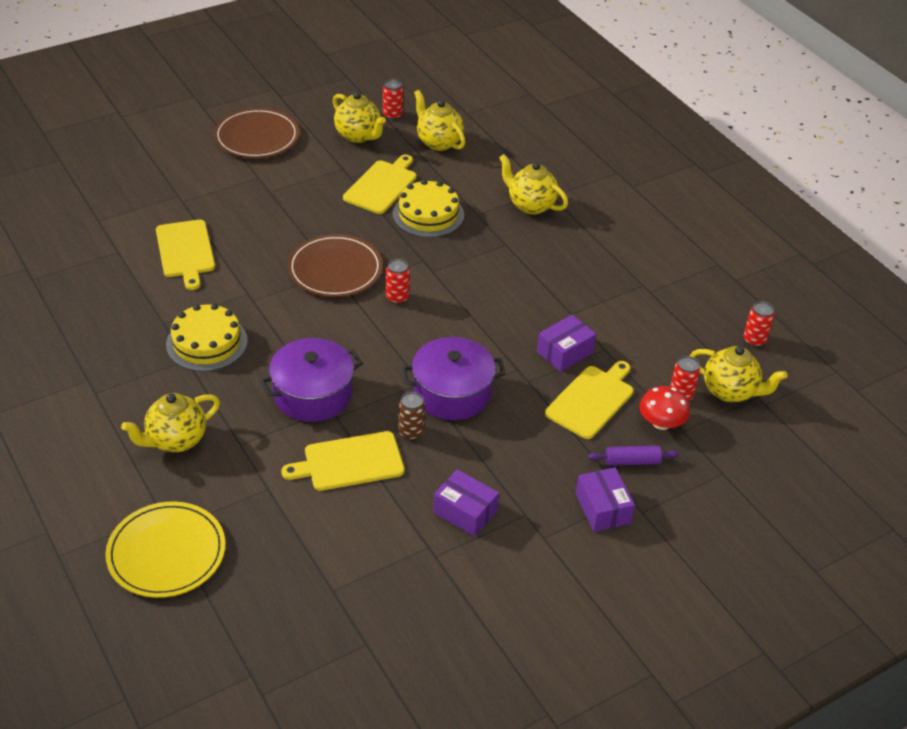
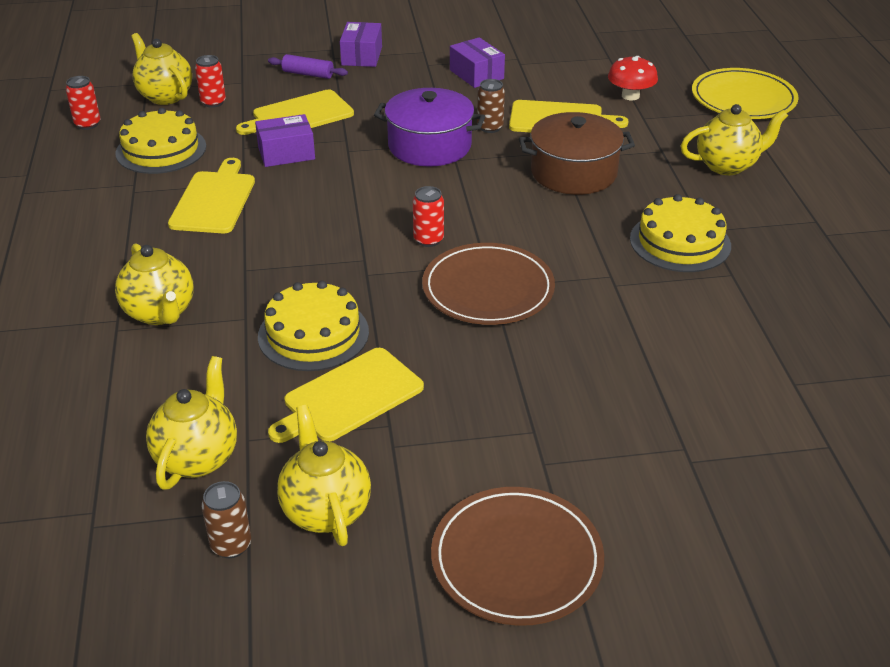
camera: 155 degrees left, 5 degrees down
(185, 251) = (690, 361): yellow cutting board -> yellow cutting board (214, 200)
(312, 394) = (573, 172): purple pot -> brown pot
(392, 115) = (231, 545): red can -> brown can
(438, 142) = (198, 458): yellow teapot -> yellow teapot turned 150 degrees counterclockwise
(661, 423) = (254, 90): red mushroom -> red mushroom (630, 96)
(666, 329) = (161, 150): none -> yellow cake

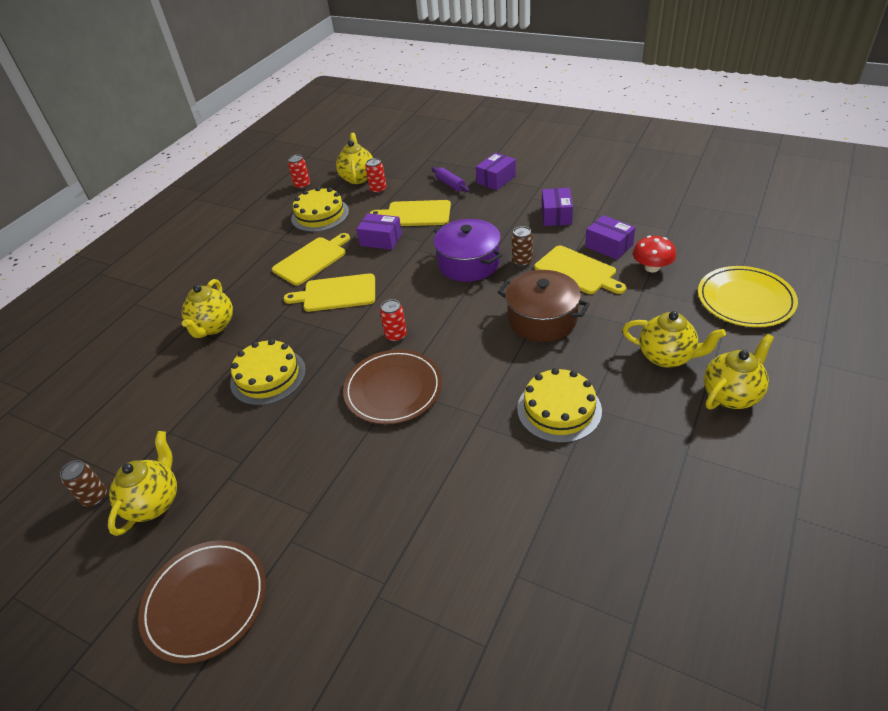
camera: 40 degrees right, 5 degrees up
(198, 458) = (137, 431): yellow teapot -> yellow teapot (731, 395)
(349, 397) = (241, 430): yellow cutting board -> yellow cutting board (336, 293)
(566, 88) = (609, 246): none -> purple box

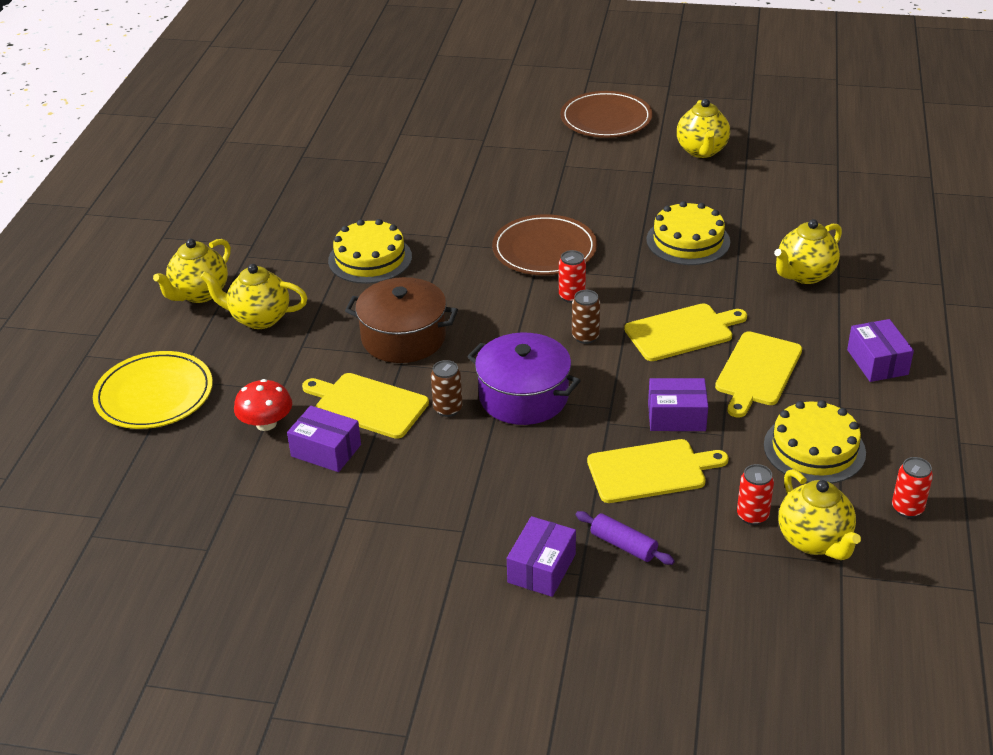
camera: 160 degrees right, 5 degrees down
(95, 497) = (757, 145): brown can -> brown can (585, 337)
(213, 326) = (804, 275): yellow teapot -> yellow teapot turned 120 degrees counterclockwise
(556, 215) = (413, 497): purple box -> purple box (877, 362)

